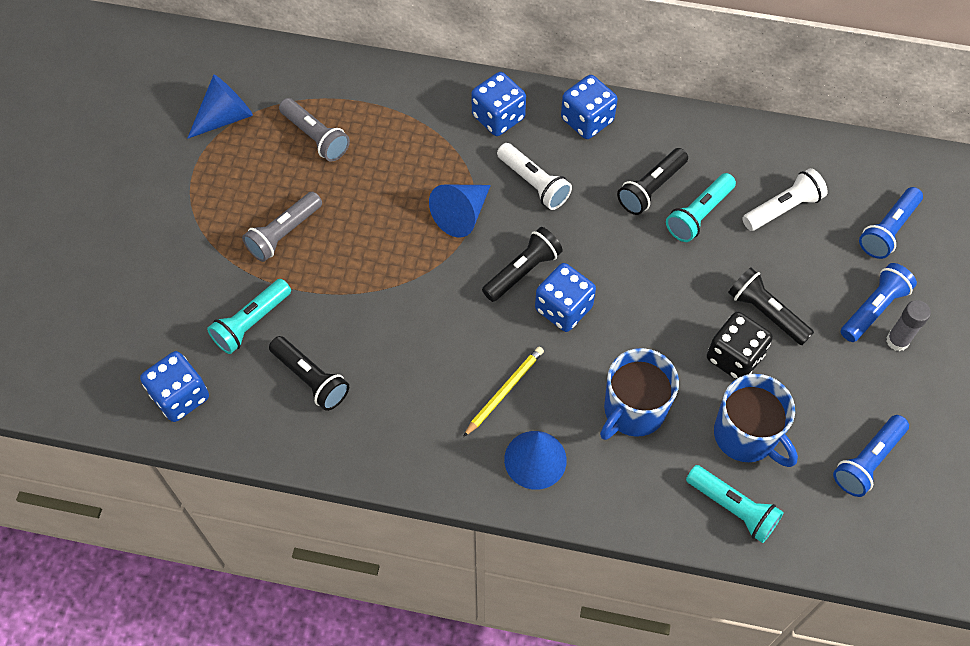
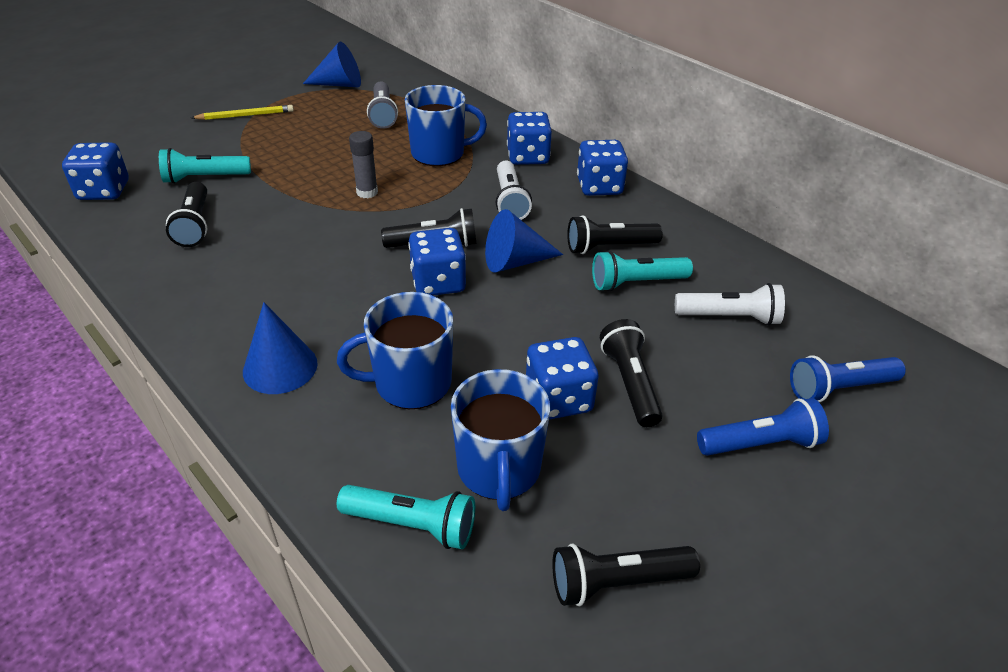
camera: 35 degrees right, 20 degrees down
(284, 233) = (293, 147): grey flashlight -> none
(420, 160) = (439, 153): none -> blue mug
(462, 215) = (430, 193): blue cone -> blue cone (515, 261)
(504, 391) = (319, 307): yellow pencil -> yellow pencil (245, 115)
(733, 508) = (412, 525): turquoise flashlight -> turquoise flashlight turned 60 degrees counterclockwise
(734, 357) = (558, 399): black dice -> blue dice
(867, 461) = (617, 582): blue flashlight -> black flashlight
(897, 341) = (765, 488): grey glue stick -> grey glue stick (367, 192)

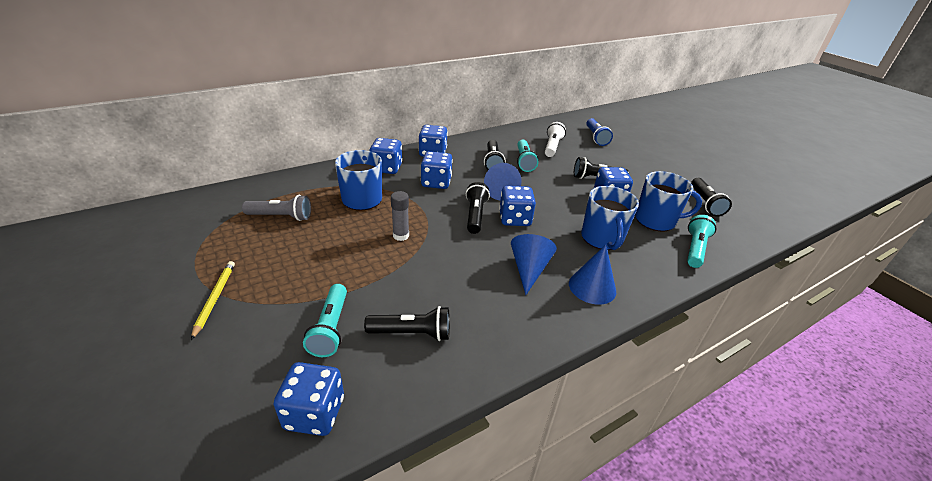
camera: 80 degrees left, 5 degrees down
(339, 84) = (199, 234): blue cone -> blue cone (529, 269)
(510, 201) = (436, 182): white flashlight -> blue dice
(760, 444) = (628, 159): blue flashlight -> none

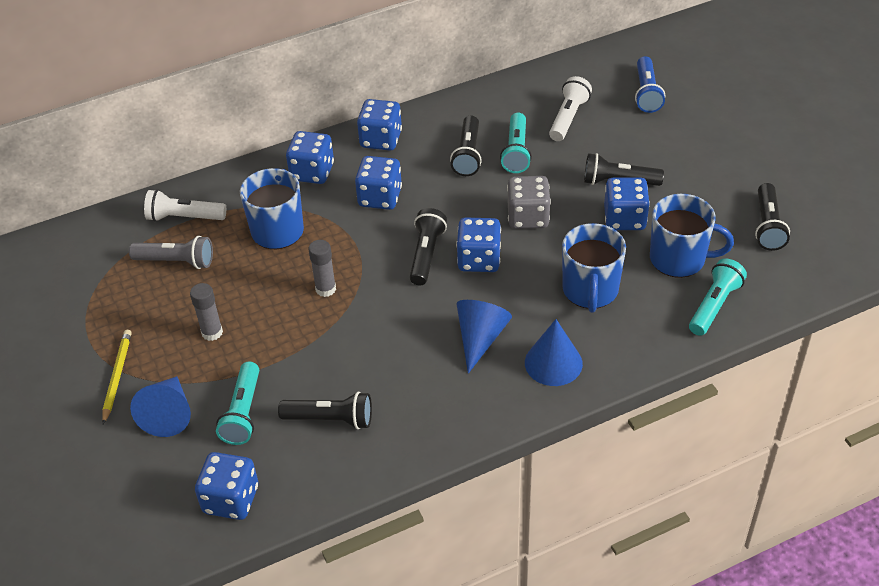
camera: 10 degrees right, 10 degrees up
(291, 190) = (184, 217): none -> white flashlight
(306, 265) = (212, 332): none -> grey glue stick
(499, 191) = (467, 211): blue cone -> blue cone (169, 414)
(542, 195) = (528, 217): none -> grey dice

